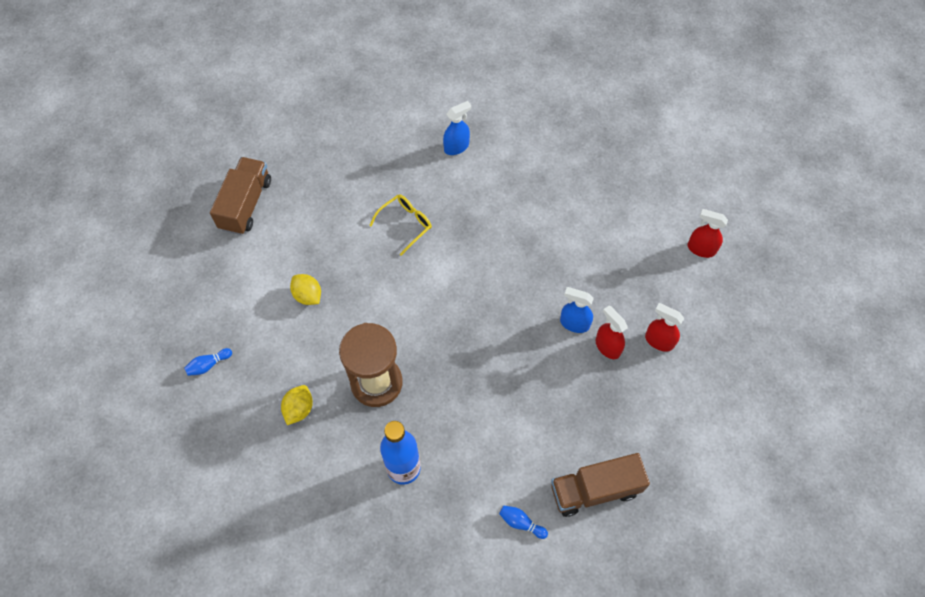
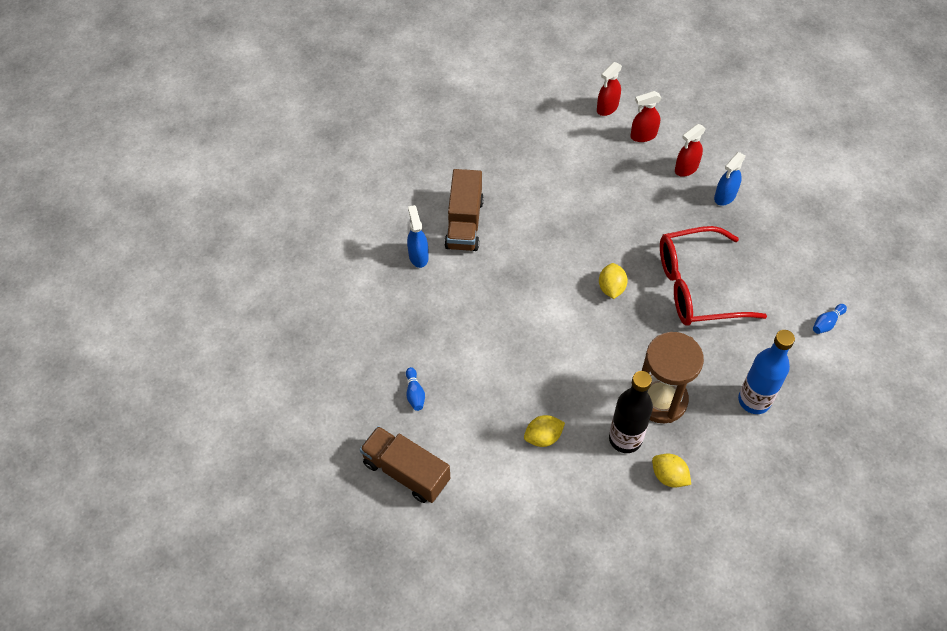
camera: 70 degrees left, 5 degrees down
(208, 365) = (593, 553): blue bowling pin -> blue bowling pin (415, 393)
(326, 362) = (625, 439): none -> black bottle
(405, 224) = (492, 326): yellow glasses -> none
(484, 309) = (611, 288): none -> yellow lemon
(515, 384) = (696, 287): none -> red glasses
(574, 323) = (649, 223): blue spray bottle -> blue spray bottle (725, 196)
(595, 490) = (810, 260): brown truck -> brown truck (464, 223)
(607, 346) = (680, 206): red spray bottle -> red spray bottle (643, 135)

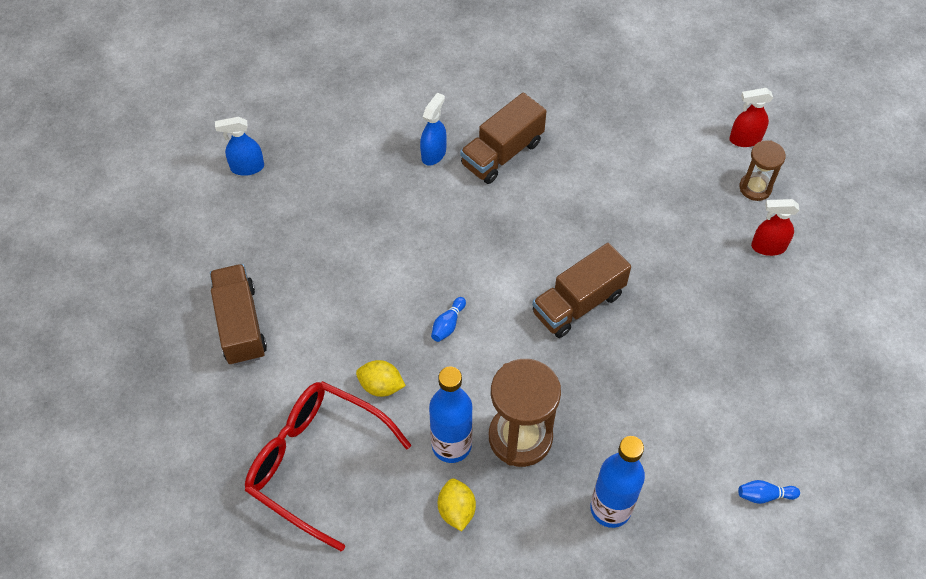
camera: 40 degrees right, 0 degrees up
(415, 393) = (313, 266): blue bowling pin -> blue bowling pin (448, 324)
(611, 288) = (578, 303): yellow lemon -> brown truck
(625, 439) = (451, 445): black bottle -> blue bottle
(643, 135) = (755, 188): red spray bottle -> brown hourglass
(696, 287) = (662, 362): red glasses -> red glasses (315, 462)
(725, 196) = (781, 300): blue spray bottle -> blue spray bottle (247, 167)

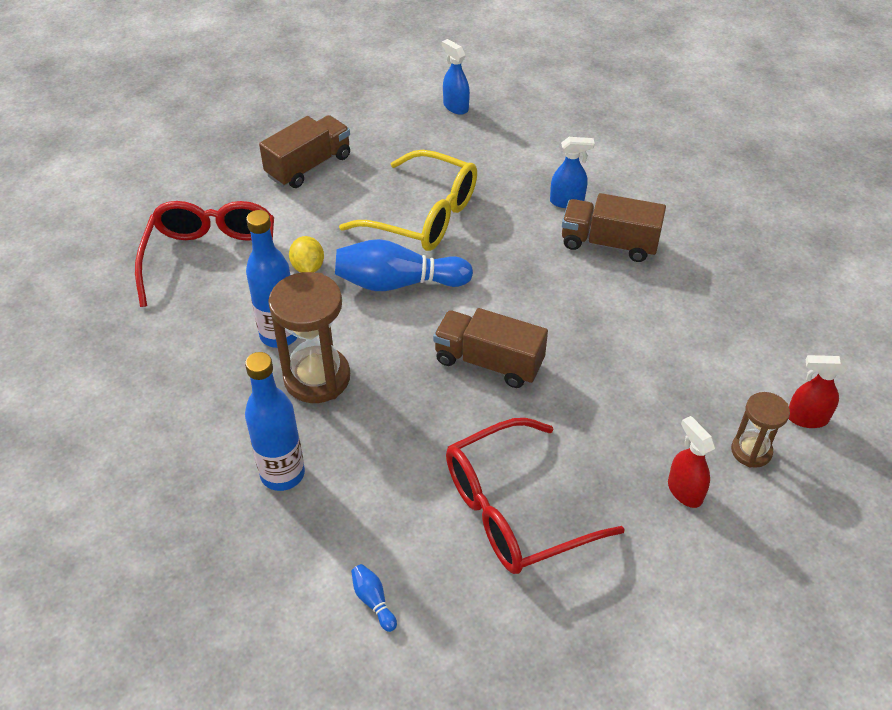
camera: 60 degrees right, 10 degrees down
(378, 264) = (424, 216): none -> yellow glasses
(448, 324) = (398, 283): blue bowling pin -> blue bowling pin, size x2.37
(456, 510) = (218, 364): yellow lemon -> none
(730, 361) = (514, 510): none -> red glasses
(745, 139) = (806, 418): red spray bottle -> red spray bottle turned 45 degrees counterclockwise

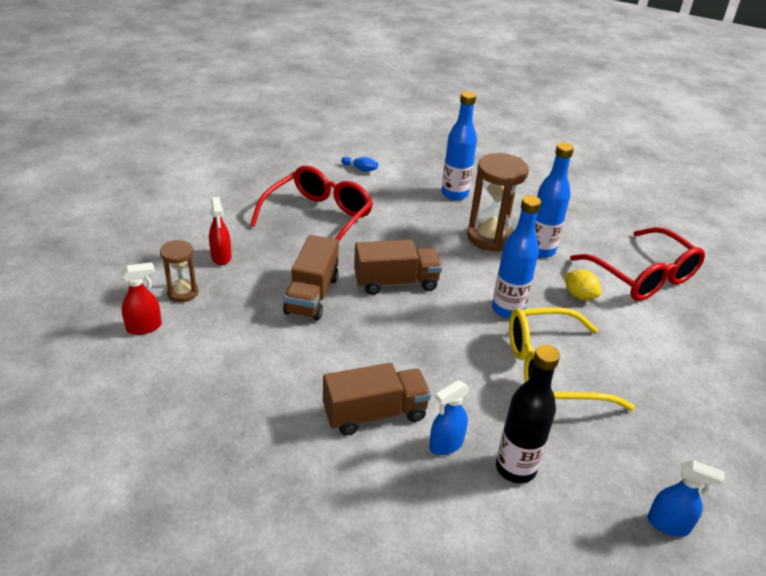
camera: 145 degrees right, 10 degrees down
(308, 166) = (693, 377): brown truck -> brown truck (312, 295)
(398, 283) = (508, 309): blue bowling pin -> blue bottle
(527, 169) = (515, 468): none -> black bottle
(684, 491) = (221, 257): red spray bottle -> red spray bottle turned 45 degrees clockwise

